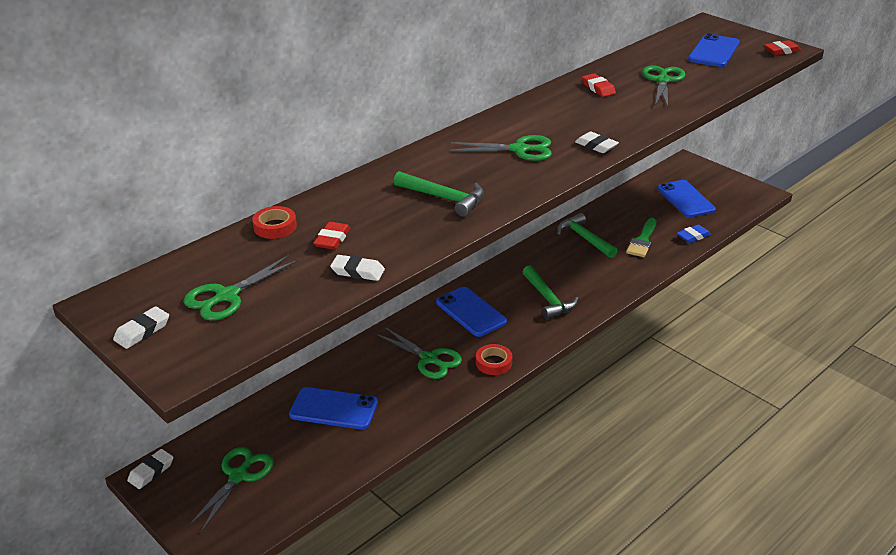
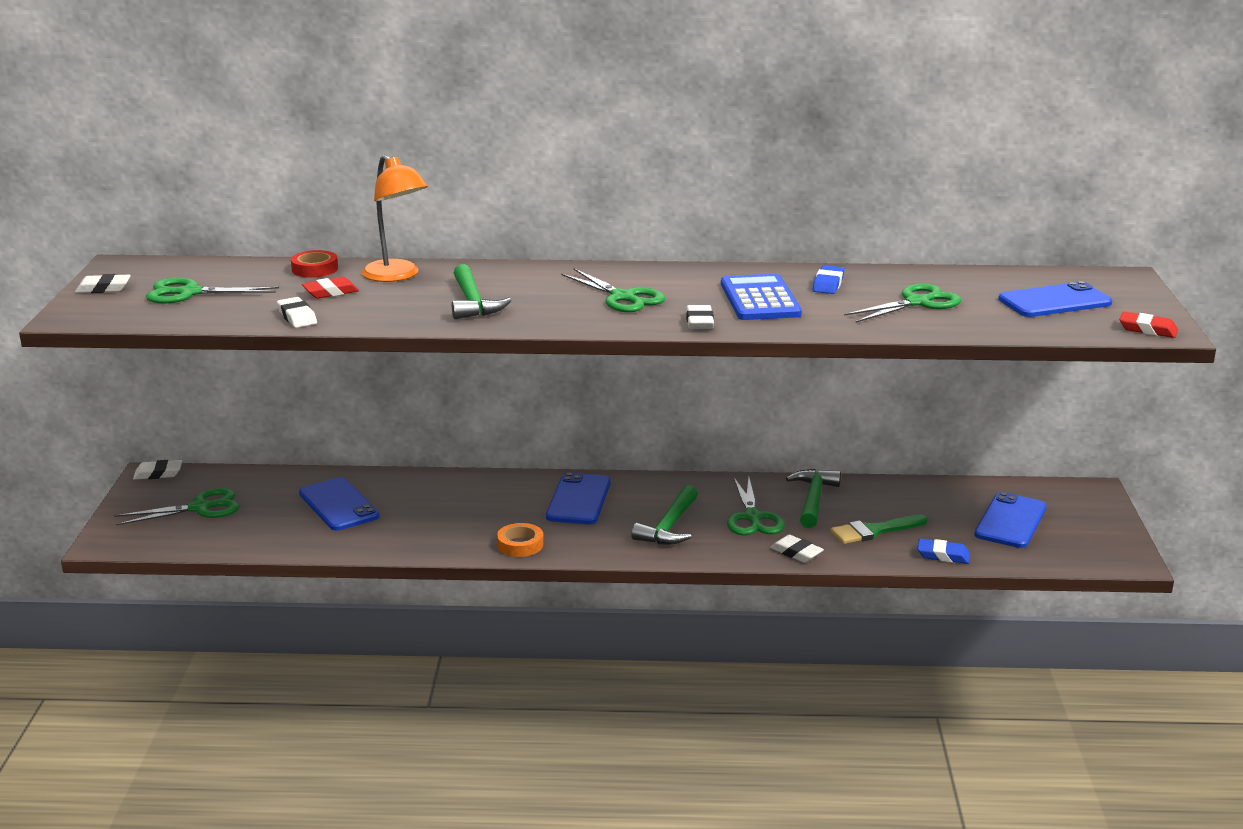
camera: 45 degrees right, 10 degrees down
(346, 203) = (397, 276): none -> orange lamp
(429, 359) = (474, 513): green scissors -> green scissors (752, 517)
(493, 363) = (520, 545): red tape -> orange tape
(589, 115) = (759, 299): none -> blue calculator
(598, 88) = (828, 284): red eraser -> blue eraser
(633, 276) = (796, 553): none -> white eraser

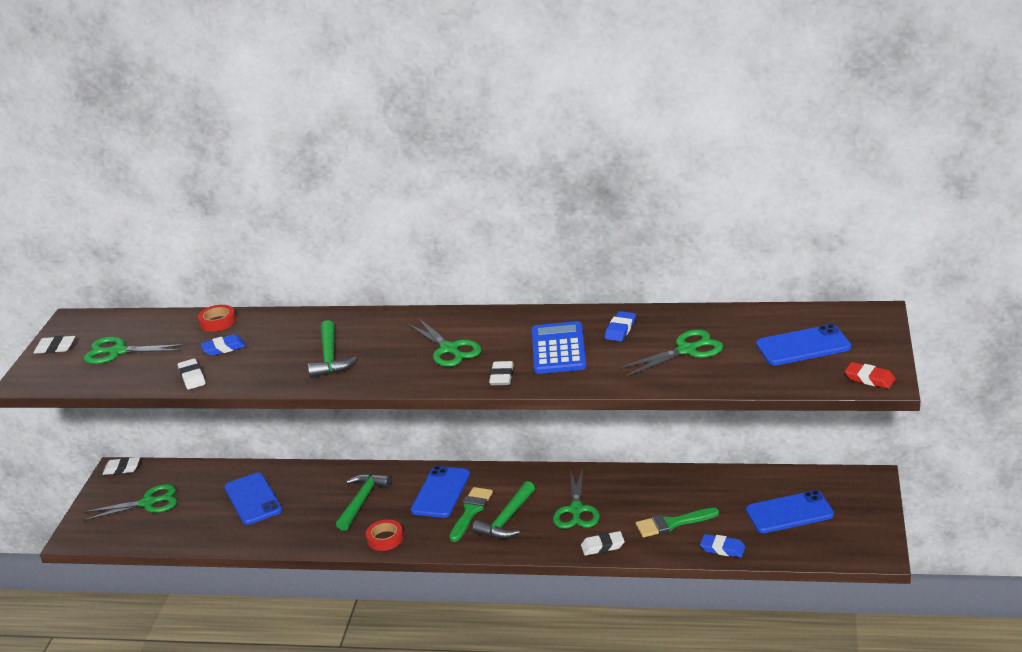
camera: 10 degrees right, 5 degrees up
(330, 292) = (223, 348): red eraser -> blue eraser
(397, 276) = (279, 328): orange lamp -> none
(520, 545) = (385, 538): orange tape -> red tape
(622, 518) = (471, 511): none -> green brush
(796, 553) = (602, 546): white eraser -> white eraser turned 60 degrees counterclockwise
(813, 499) = (631, 491): green hammer -> green hammer (362, 501)
(1010, 521) = (789, 513): blue phone -> blue phone turned 45 degrees clockwise

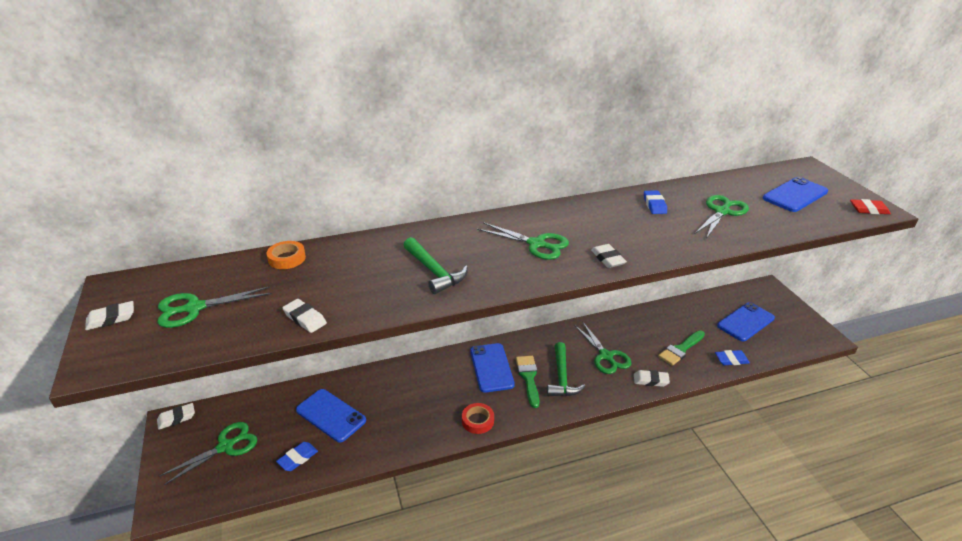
camera: 30 degrees left, 5 degrees up
(217, 322) = (287, 258): red tape -> orange tape
(223, 348) = (315, 282): blue eraser -> blue eraser (298, 458)
(362, 501) = (431, 391): green hammer -> none
(558, 349) = (626, 228): blue calculator -> none
(602, 546) = (650, 380): white eraser -> white eraser turned 45 degrees clockwise

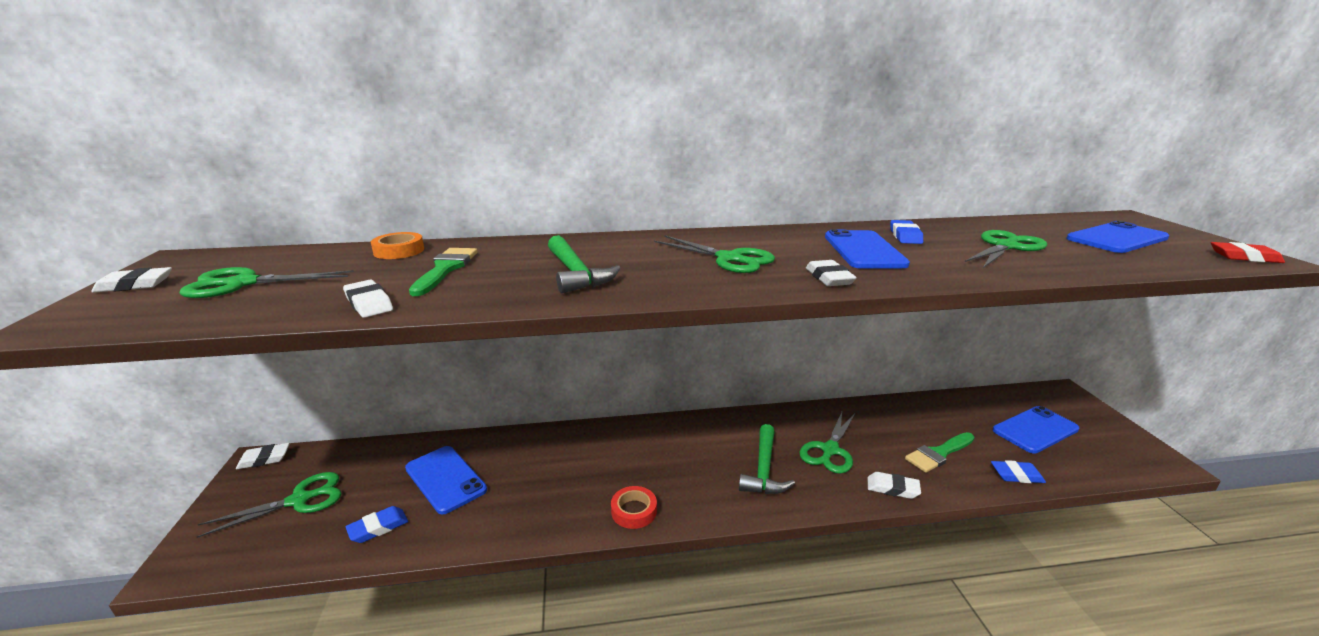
camera: 10 degrees right, 10 degrees down
(491, 367) = (671, 447): blue phone -> blue phone (864, 250)
(528, 378) = (717, 465): green brush -> green brush (445, 269)
(606, 356) = (829, 450): green scissors -> green scissors turned 45 degrees clockwise

